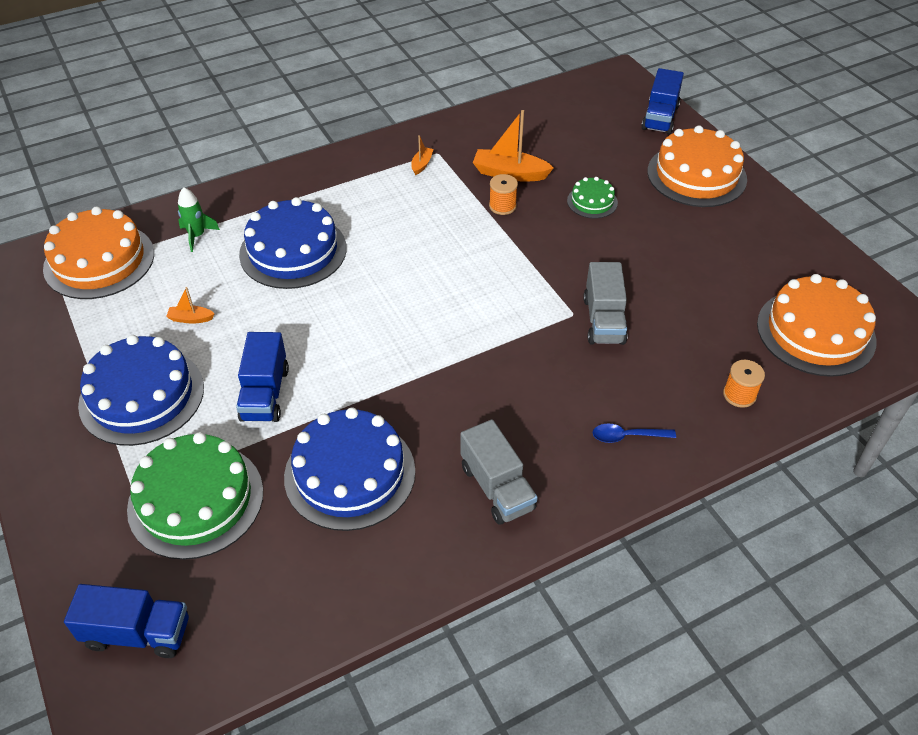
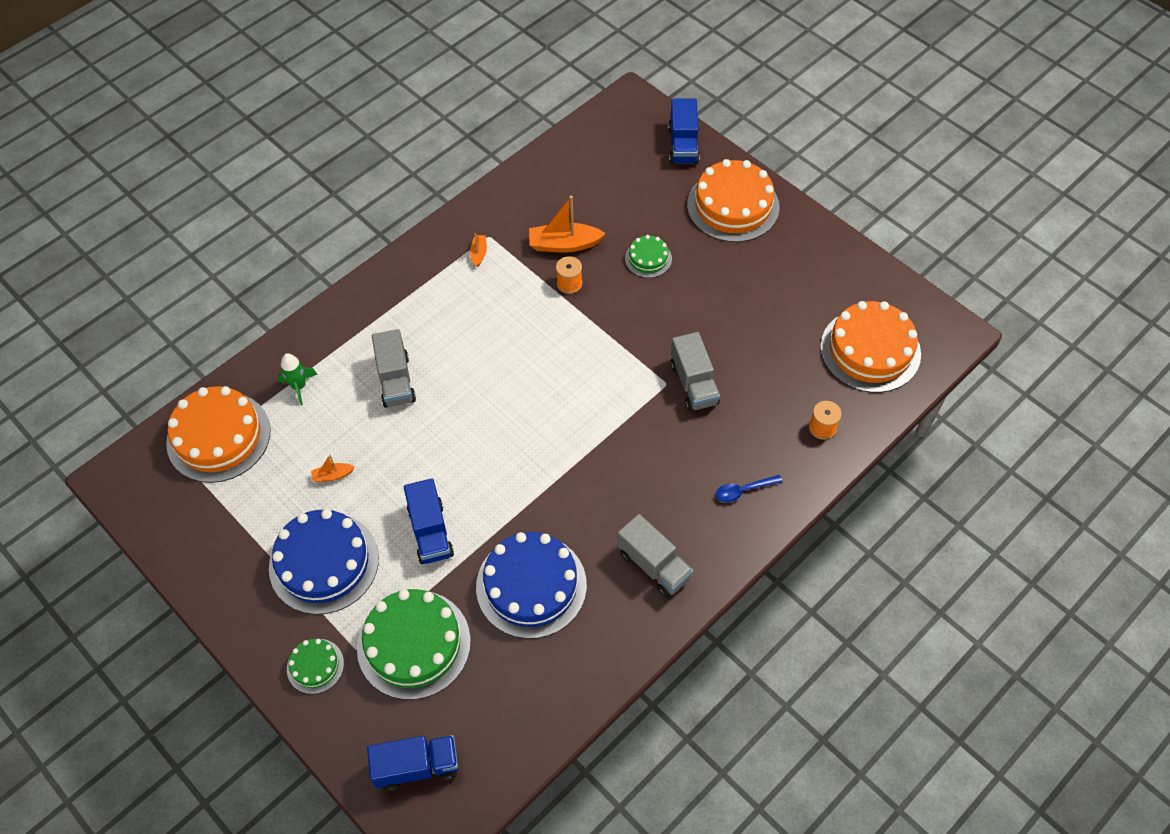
camera: 15 degrees left, 10 degrees up
(81, 494) = (315, 666): none -> green cake
(293, 251) = (396, 380): blue cake -> grey truck

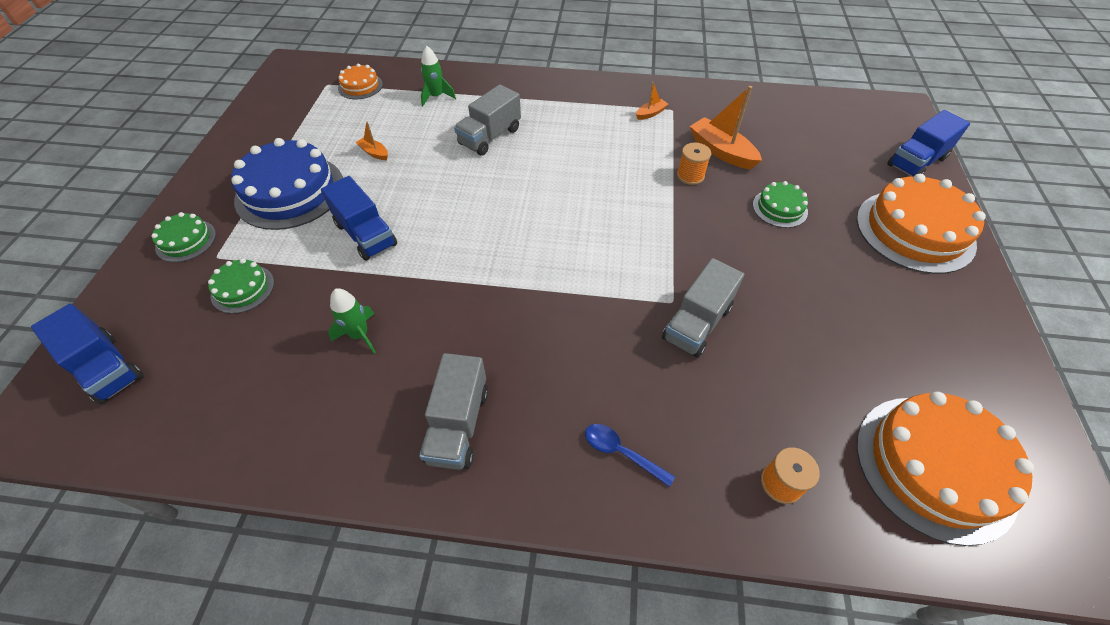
camera: 50 degrees right, 5 degrees down
(218, 437) = (360, 86): orange cake -> orange cake, size x0.50
(414, 644) = (242, 289): green cake -> green cake, size x0.50
(430, 532) = (366, 234): blue truck -> blue truck turned 75 degrees counterclockwise
(531, 585) = (359, 335): blue cake -> green rocket

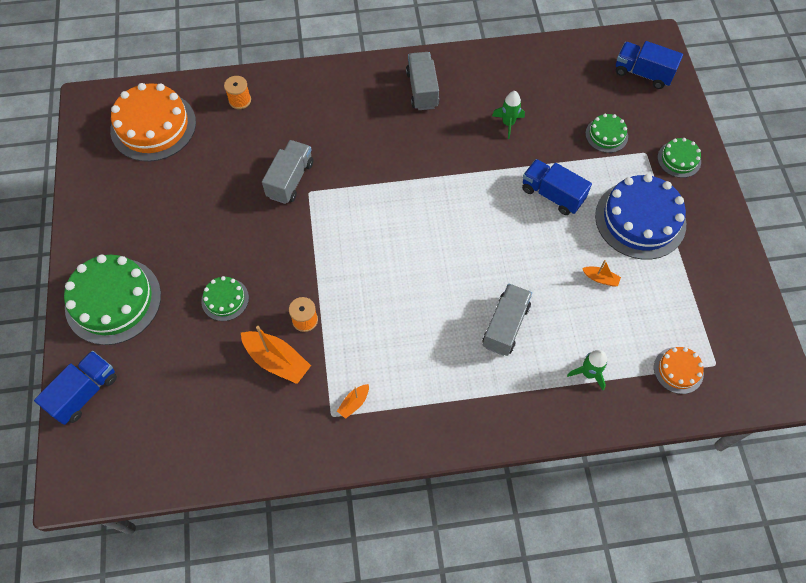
camera: 165 degrees right, 10 degrees up
(622, 452) = (327, 96): blue spoon -> none
(914, 231) = (113, 301): orange cake -> green cake

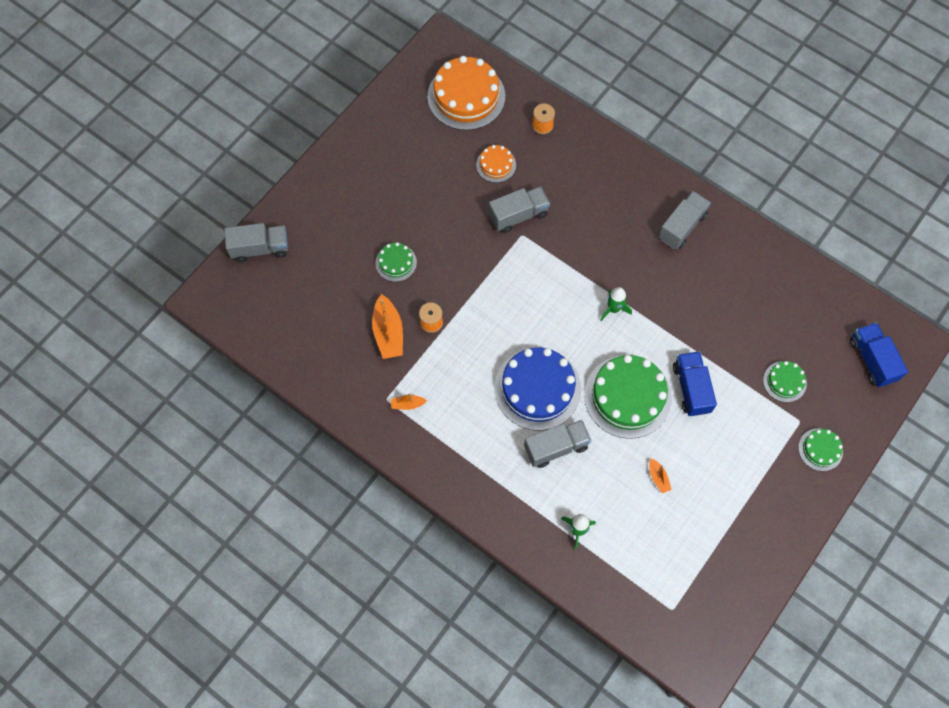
camera: 45 degrees right, 5 degrees up
(85, 393) = (260, 248): blue truck -> grey truck
(113, 301) = (329, 202): green cake -> green cake (627, 396)
(508, 123) = (718, 307): green rocket -> green rocket (613, 309)
(640, 219) = (736, 465): blue cake -> blue cake (537, 388)
(678, 370) = (641, 587): orange cake -> orange cake (496, 165)

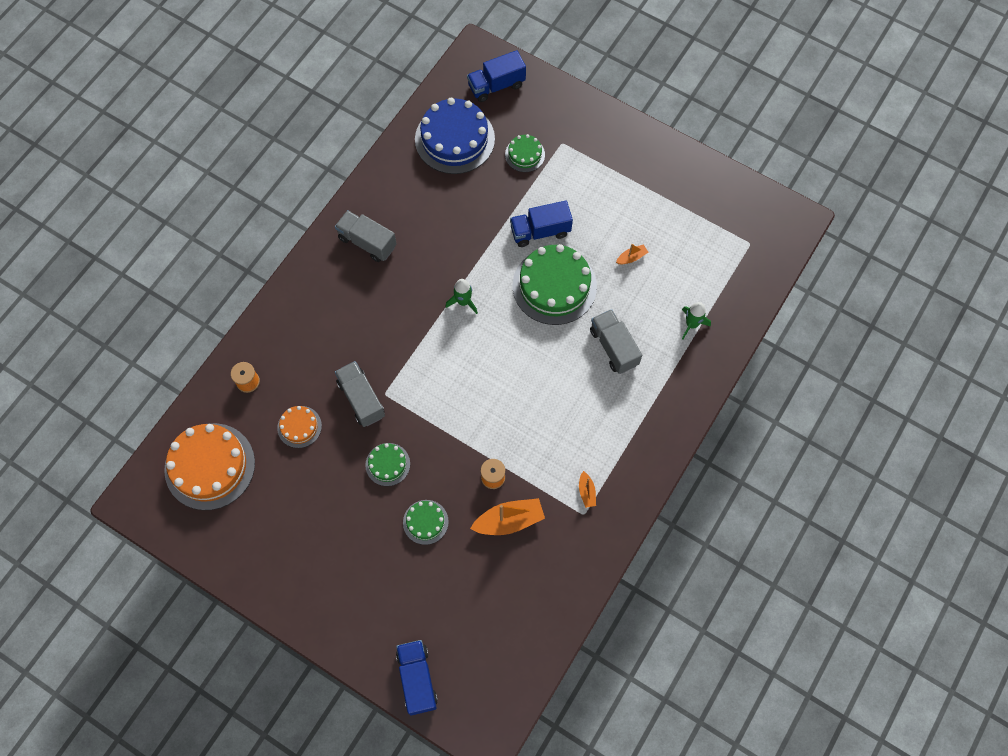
camera: 95 degrees left, 0 degrees up
(260, 248) = (417, 679): grey truck -> blue truck
(537, 388) = (555, 368): blue cake -> blue cake (454, 139)
(820, 449) = (586, 128): green cake -> green cake (387, 464)

